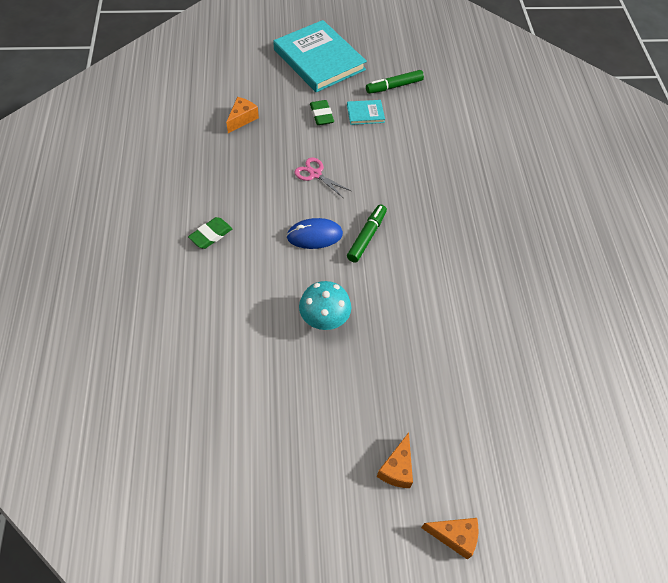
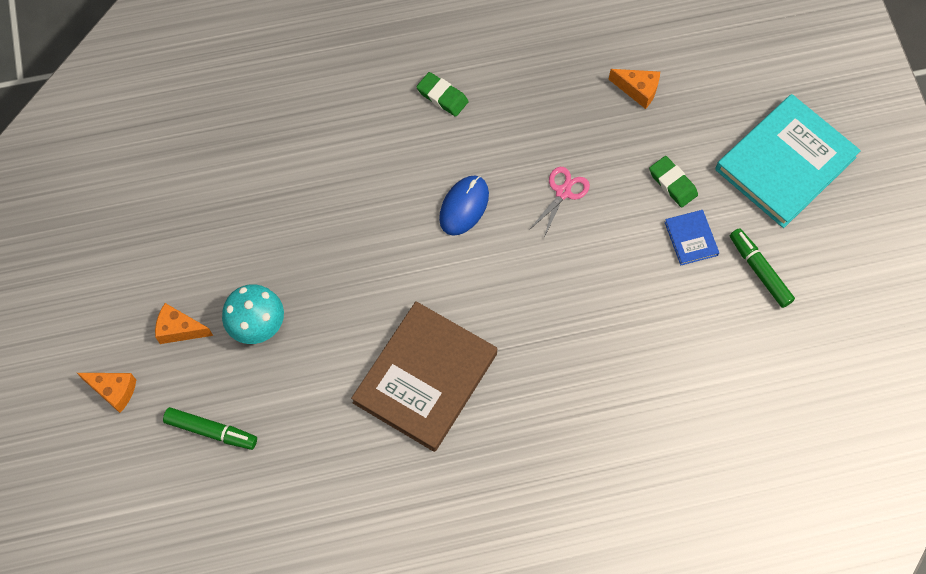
camera: 85 degrees right, 10 degrees up
(314, 235) = (464, 206): blue mouse -> blue mouse turned 45 degrees clockwise
(321, 115) = (672, 183): green eraser -> green eraser turned 75 degrees clockwise
(324, 318) = (348, 234): turquoise mushroom -> turquoise mushroom (257, 324)
(365, 114) = (691, 238): turquoise book -> blue book
(366, 236) = (474, 265): green marker -> green marker (211, 431)
(454, 536) = (114, 391): orange cheese -> orange cheese turned 75 degrees counterclockwise
(457, 281) = (425, 378): none -> brown book

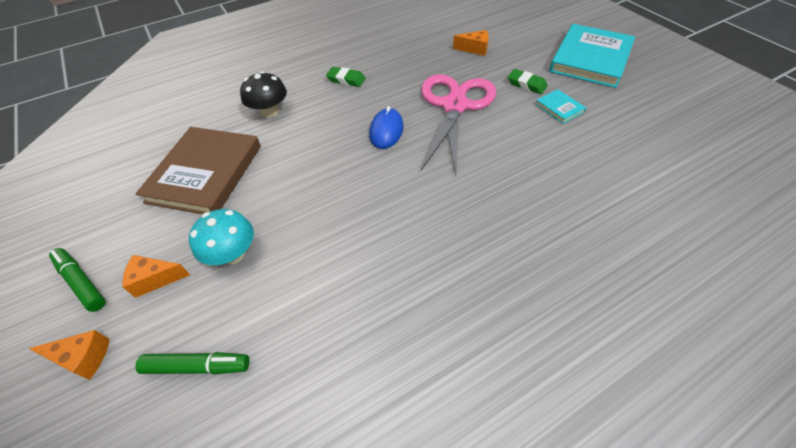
camera: 15 degrees left, 15 degrees down
(331, 126) = (270, 111): none -> black mushroom
(425, 378) = (403, 252): brown book -> brown book (205, 173)
(563, 192) = (455, 106): pink scissors -> pink scissors, size x2.39
(691, 238) = (559, 108): blue book -> turquoise book
(759, 271) = (619, 113): green marker -> green marker (81, 282)

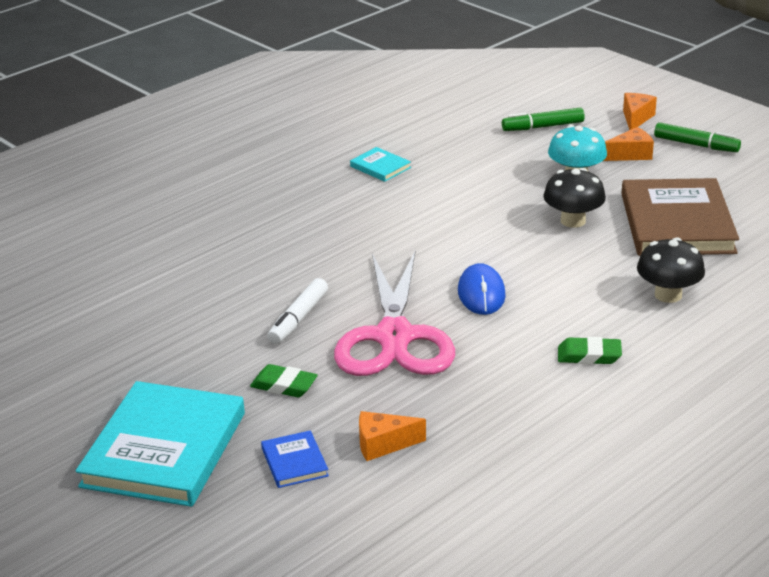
camera: 165 degrees right, 20 degrees down
(83, 358) = (636, 118): orange cheese -> orange cheese turned 120 degrees clockwise
(279, 191) = (573, 221): none -> black mushroom
(517, 128) = (298, 319): none -> white marker
(520, 46) = (294, 462): none -> blue book
(559, 108) = (235, 354): turquoise book -> turquoise book (380, 167)

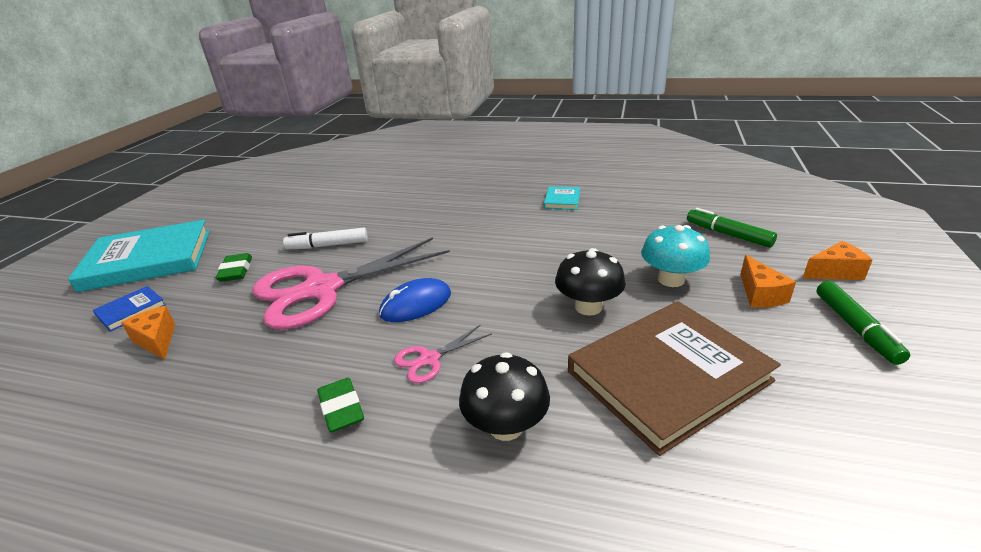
camera: 60 degrees right, 0 degrees up
(567, 305) = (429, 359): none -> pink scissors
(631, 155) = (760, 294): orange cheese -> orange cheese turned 45 degrees clockwise

